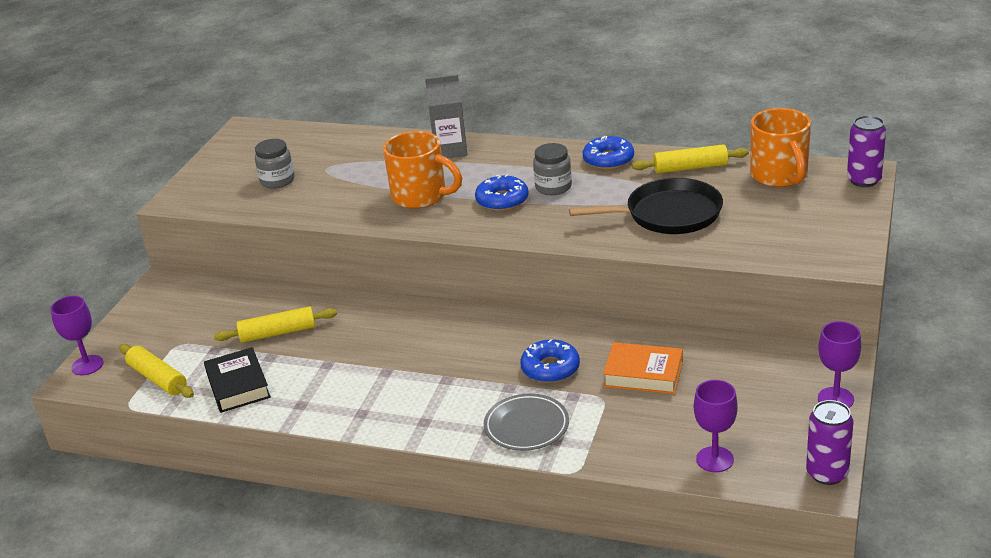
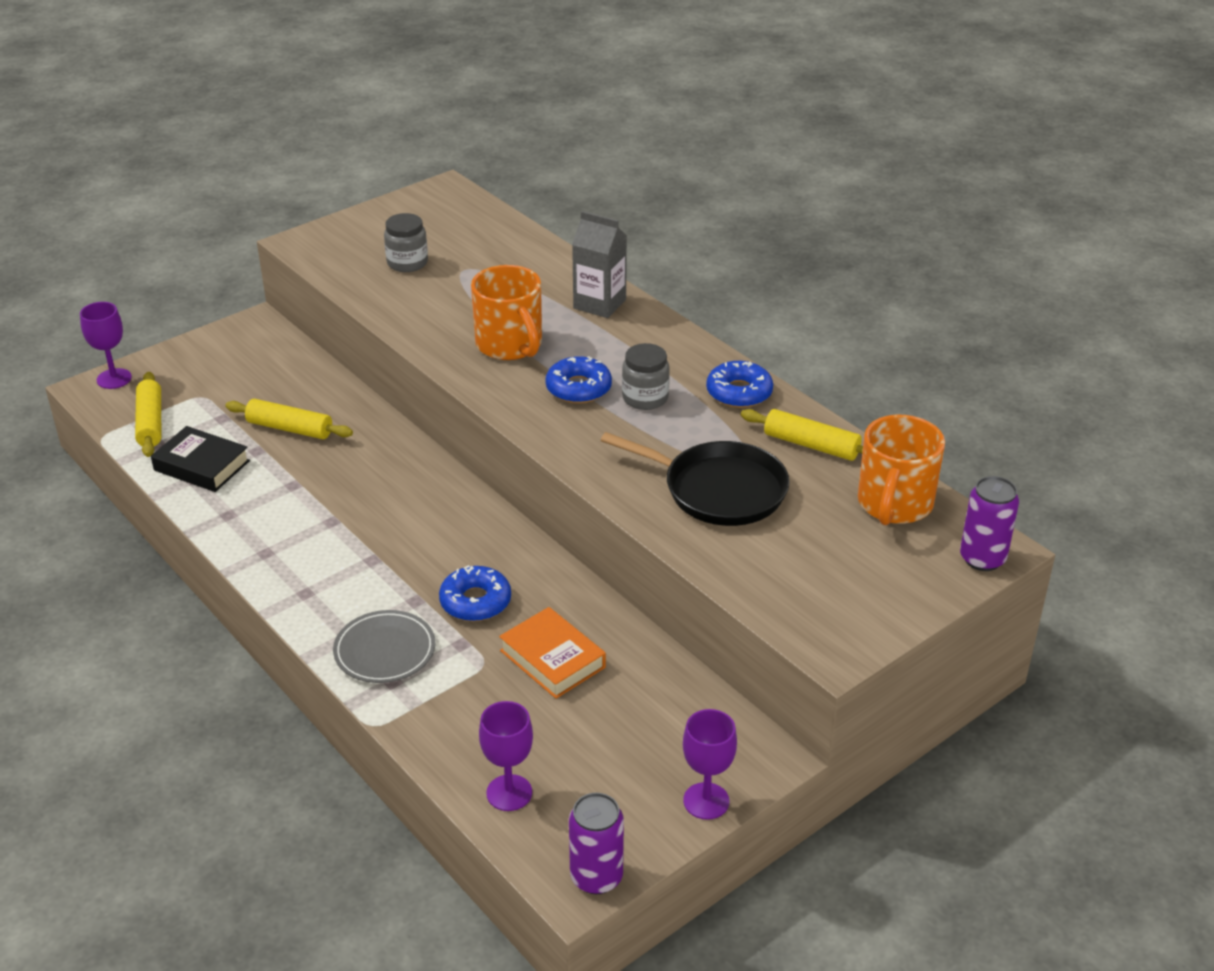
camera: 30 degrees right, 5 degrees up
(238, 385) = (201, 466): black book -> black book turned 75 degrees counterclockwise

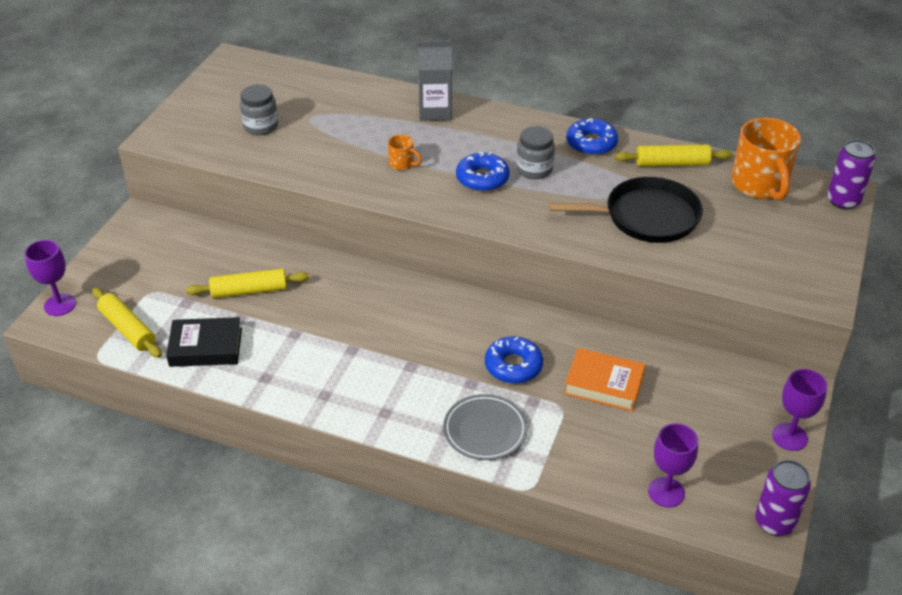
camera: 30 degrees left, 5 degrees up
(510, 345) = (402, 164): orange mug -> orange mug, size x0.45

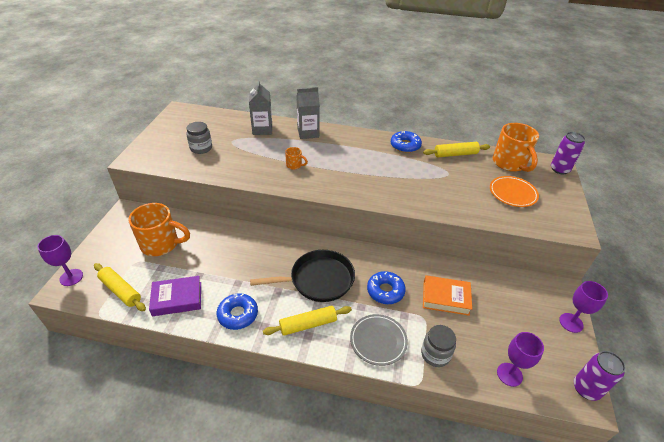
camera: 10 degrees left, 0 degrees up
(189, 270) = (161, 244): none -> orange mug
(206, 347) = (177, 299): black book -> purple book
(249, 291) = (203, 255): yellow rolling pin -> yellow rolling pin (308, 324)
(361, 101) = (262, 129): none -> grey carton
(482, 178) = (346, 171): blue donut -> blue donut (238, 314)
(534, 169) = (376, 163): grey jar -> grey jar (435, 354)
(646, 217) = (451, 187): black pan -> black pan (318, 280)
(744, 234) = (512, 193): none -> orange plate

